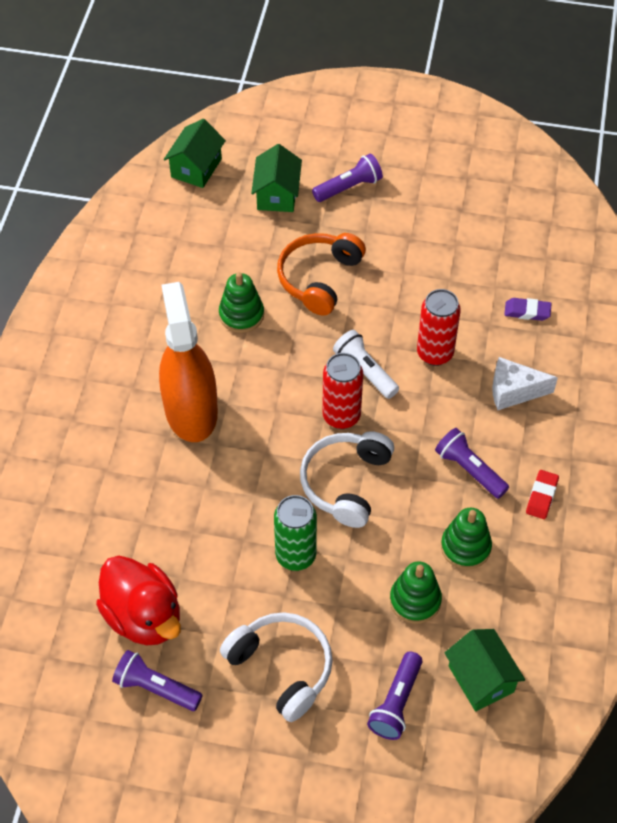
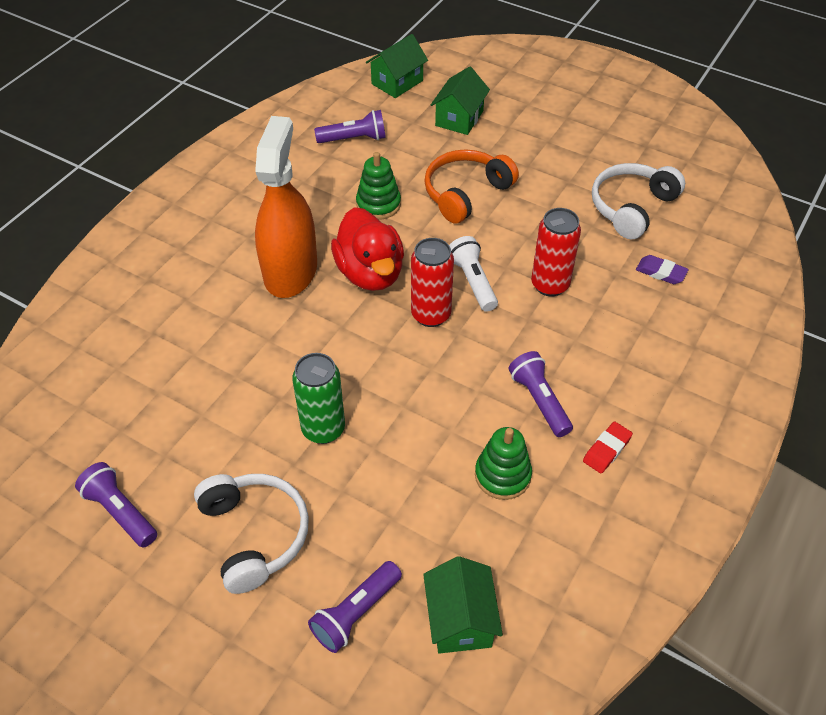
camera: 20 degrees right, 5 degrees down
(144, 616) = (147, 439): red duck -> red duck (370, 273)
(346, 483) = (407, 376): white headphones -> white headphones (632, 207)
(349, 187) = (528, 128): purple flashlight -> purple flashlight (354, 139)
(415, 600) = (425, 512): green stacking toy -> none
(513, 391) = (617, 340): white cheese -> none

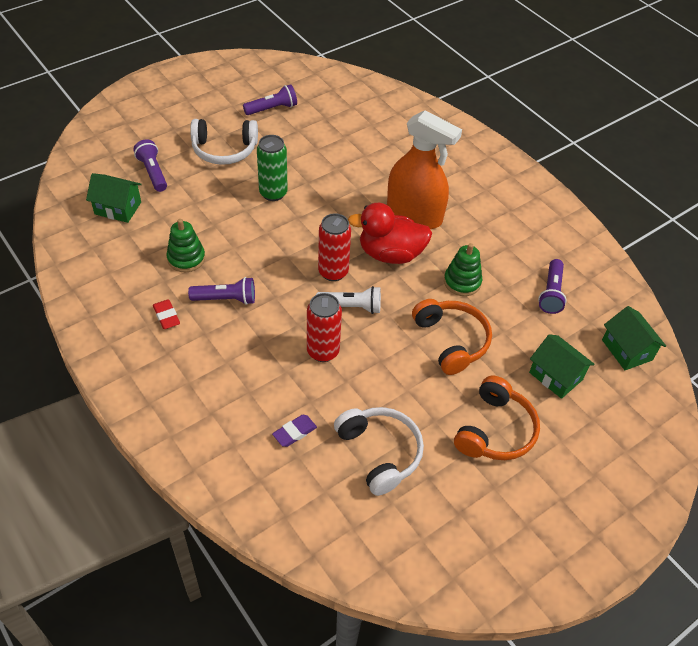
camera: 110 degrees right, 0 degrees up
(548, 143) = (495, 430): none -> orange headphones

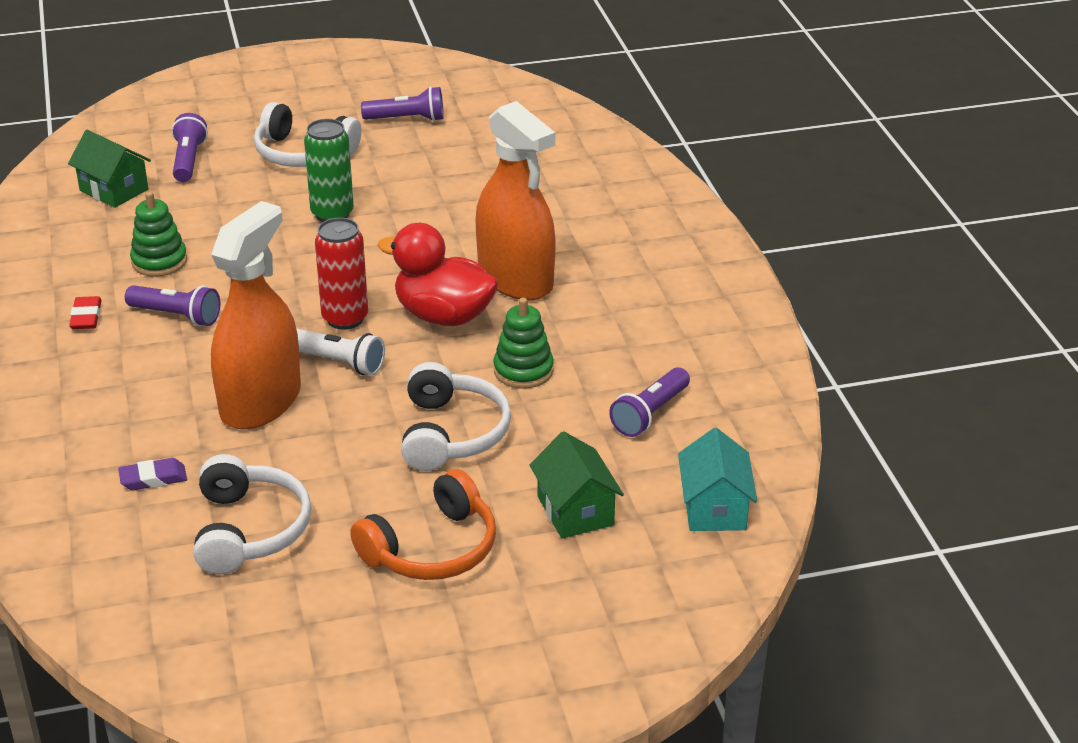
camera: 25 degrees right, 15 degrees down
(323, 351) = (260, 402): red can -> orange spray bottle
(451, 341) = (451, 433): orange headphones -> white headphones
(627, 350) = (714, 508): green house -> turquoise house

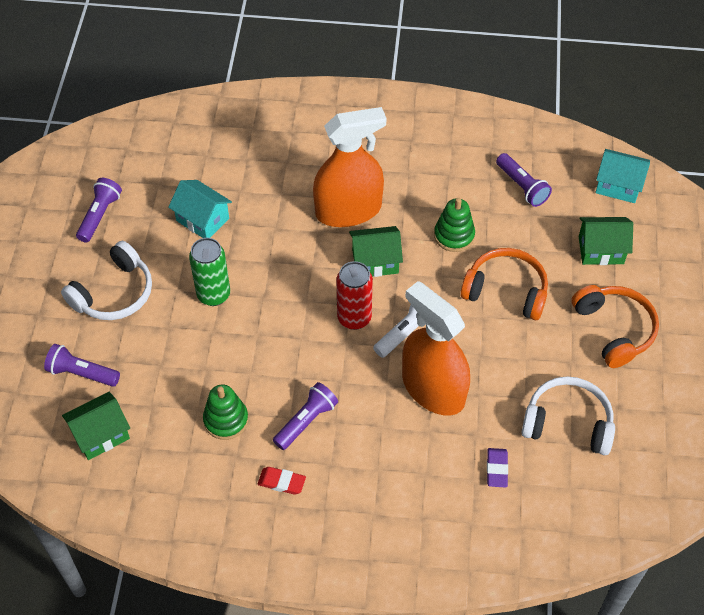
camera: 70 degrees left, 20 degrees up
(439, 182) = (202, 219): none -> turquoise house
(443, 316) = (375, 261): red duck -> green house
(451, 433) = (506, 291): white headphones -> orange headphones

